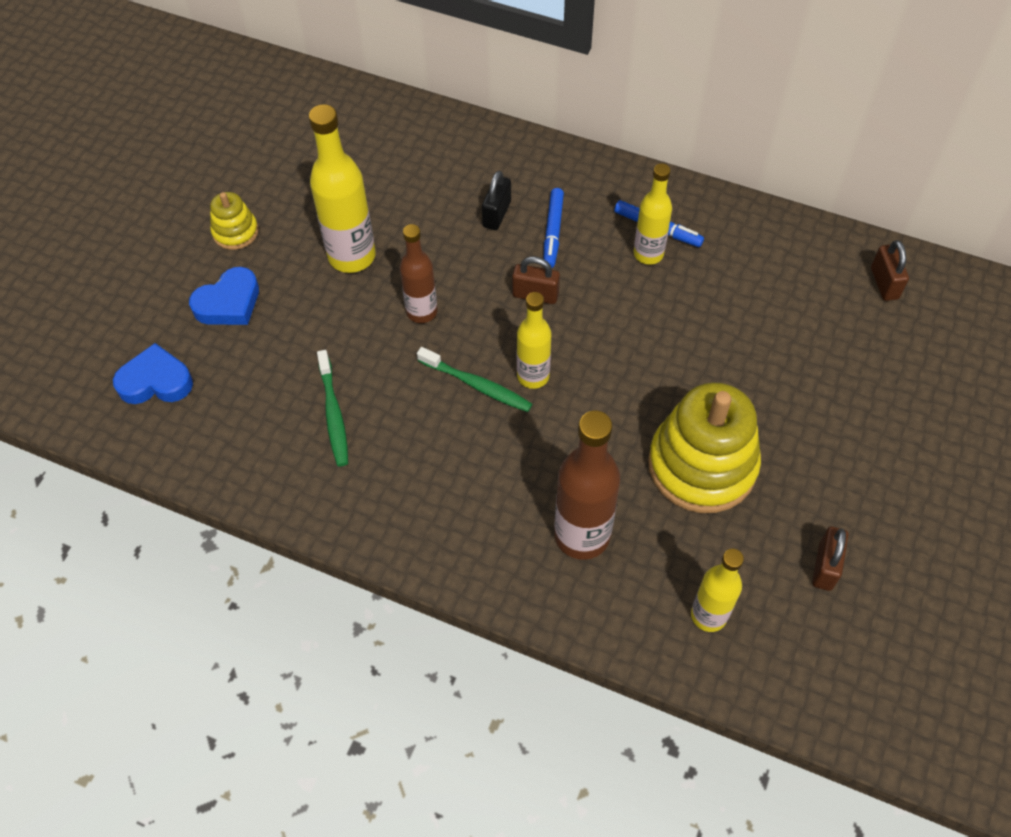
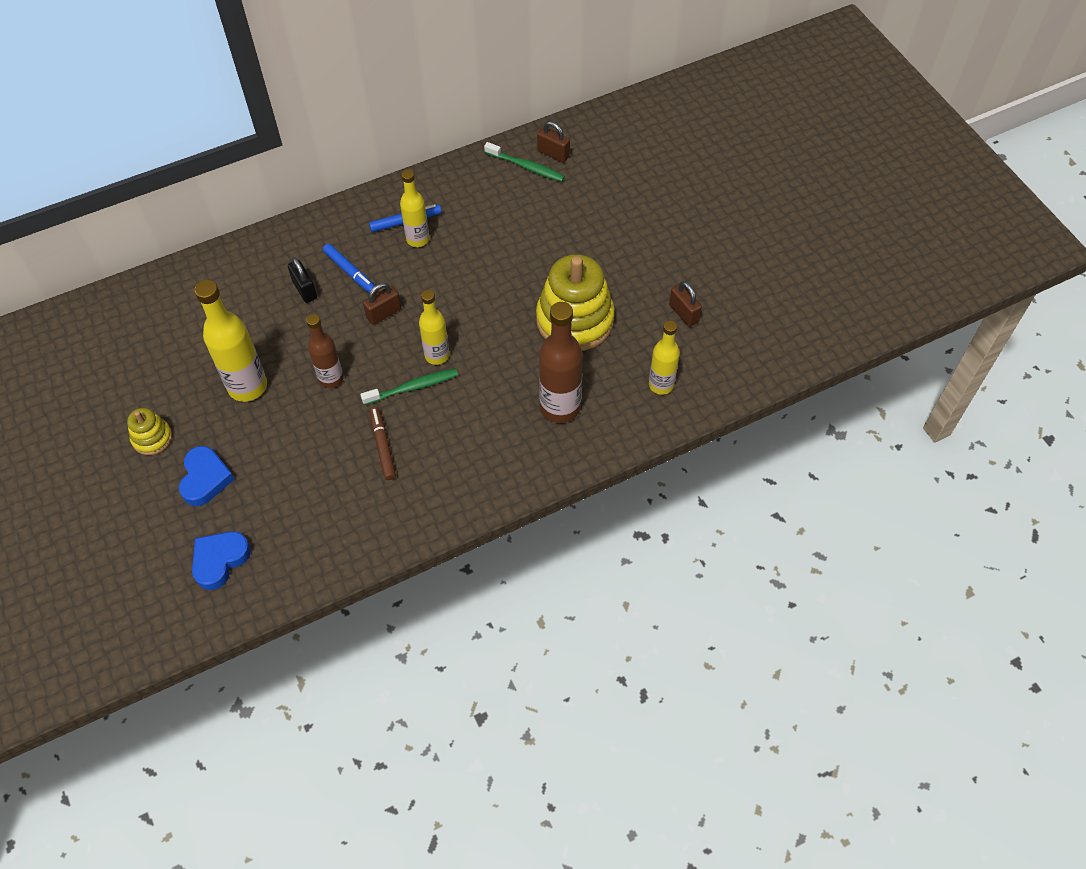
camera: 50 degrees left, 0 degrees up
(333, 414) = (353, 475): green toothbrush -> green toothbrush (526, 167)
(388, 412) = (383, 446): none -> brown marker

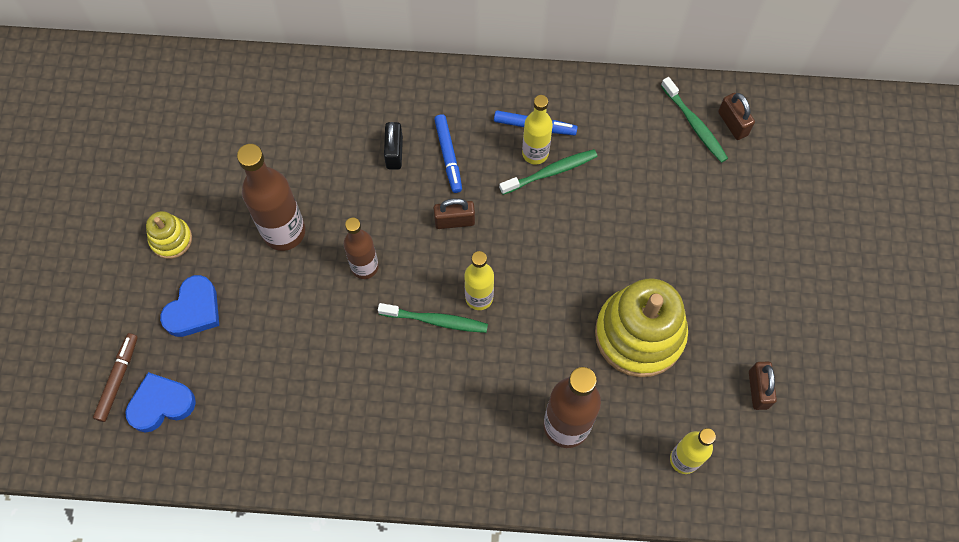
camera: 30 degrees right, 10 degrees up
(247, 386) = (284, 232): yellow bottle -> brown bottle
(383, 446) = (372, 369): brown marker -> brown marker (118, 379)
(438, 246) = (550, 172): none -> green toothbrush

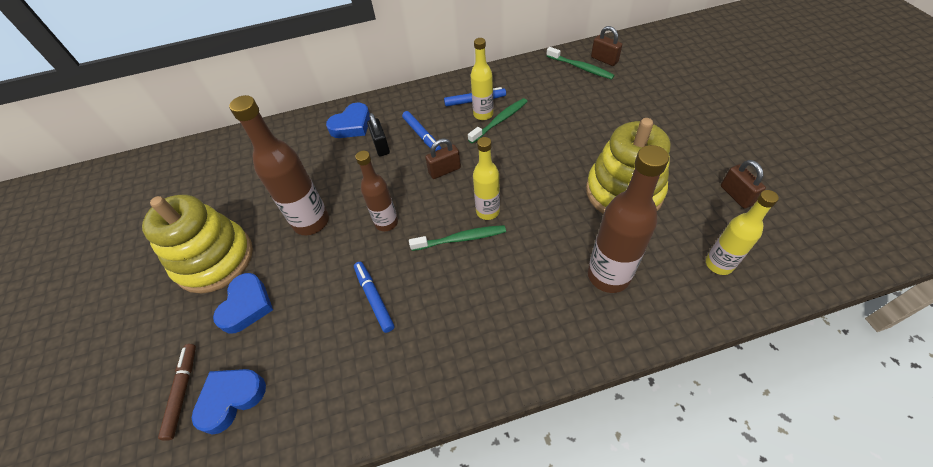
camera: 15 degrees left, 15 degrees down
(171, 239) = (214, 259): yellow stacking toy -> yellow stacking toy, size x2.06
(322, 354) = (374, 298): none -> blue marker
(370, 104) = (352, 125): none -> blue heart

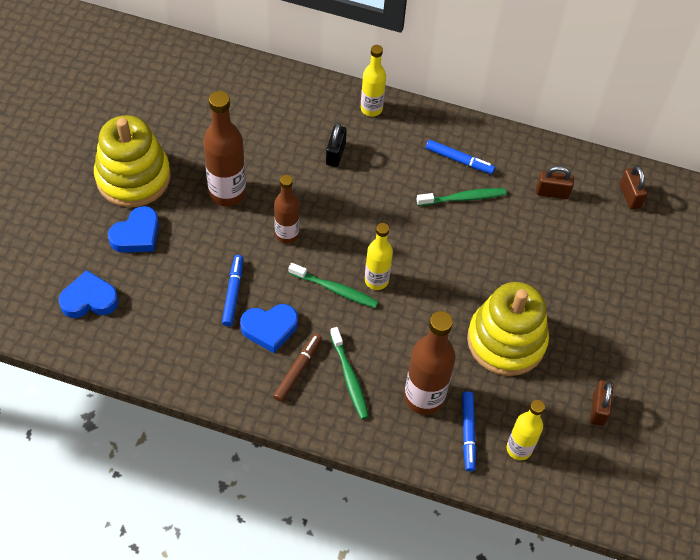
camera: 25 degrees right, 5 degrees up
(182, 392) = (60, 272): brown marker -> brown marker (298, 370)
(352, 125) = (325, 112): blue heart -> blue heart (269, 328)
(422, 135) = (380, 166): blue marker -> blue marker (468, 433)
(444, 170) = (372, 217): brown padlock -> brown padlock (552, 192)
(483, 114) = (454, 181): yellow bottle -> yellow bottle (371, 109)
(580, 67) = (596, 189): green toothbrush -> green toothbrush (349, 377)

